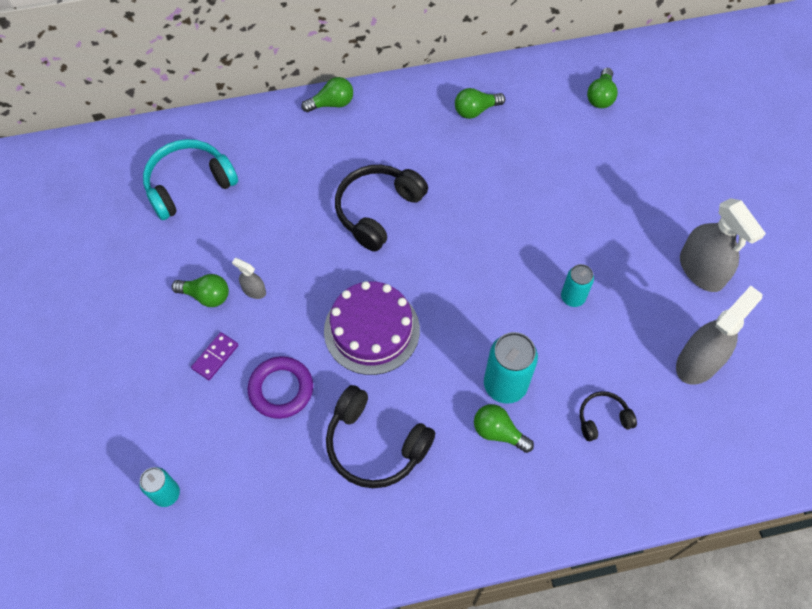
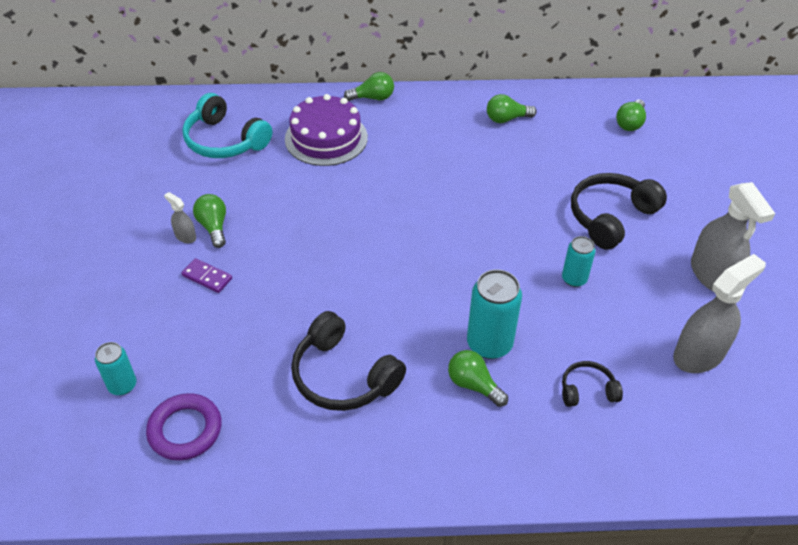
camera: 10 degrees right, 15 degrees down
(189, 185) = (225, 140): turquoise headphones -> turquoise headphones turned 120 degrees counterclockwise
(206, 296) = (214, 227): green light bulb -> green light bulb turned 135 degrees counterclockwise
(215, 357) = (207, 277): purple domino -> purple domino turned 75 degrees clockwise
(254, 290) = (260, 229): grey spray bottle -> grey spray bottle (185, 236)
(281, 389) = (262, 313): purple ring -> purple ring (185, 430)
(372, 330) = (365, 277): purple cake -> purple cake (326, 138)
(378, 210) = (395, 183): black headphones -> black headphones (611, 217)

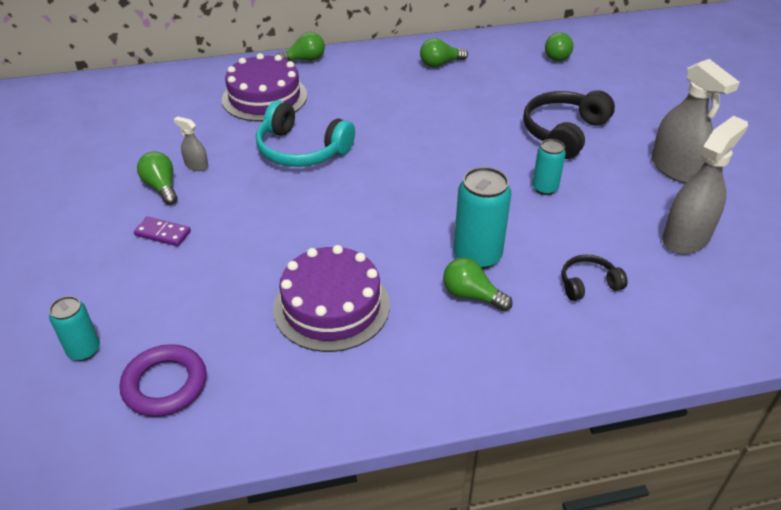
camera: 10 degrees left, 5 degrees down
(185, 236) = (132, 199): grey spray bottle -> grey spray bottle (196, 165)
(225, 140) = (159, 110): turquoise headphones -> turquoise headphones (301, 150)
(343, 376) = (331, 306): black headphones -> purple cake

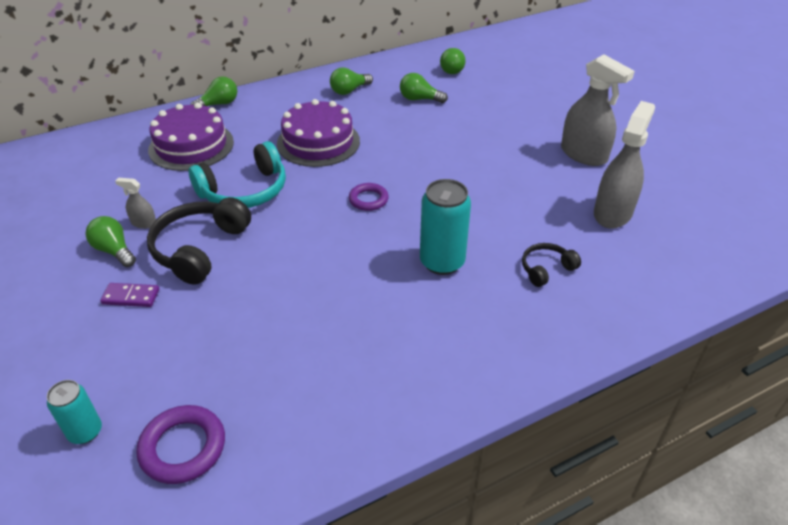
camera: 15 degrees left, 0 degrees up
(301, 150) = (244, 191): turquoise headphones -> turquoise headphones turned 45 degrees counterclockwise
(331, 306) = (323, 335): purple cake -> purple cake (318, 142)
(422, 179) = (368, 199): none -> purple ring
(471, 295) = (449, 299): green light bulb -> green light bulb (419, 99)
(545, 188) = (480, 190): turquoise can -> none
(564, 132) = (480, 137): black headphones -> black headphones (200, 249)

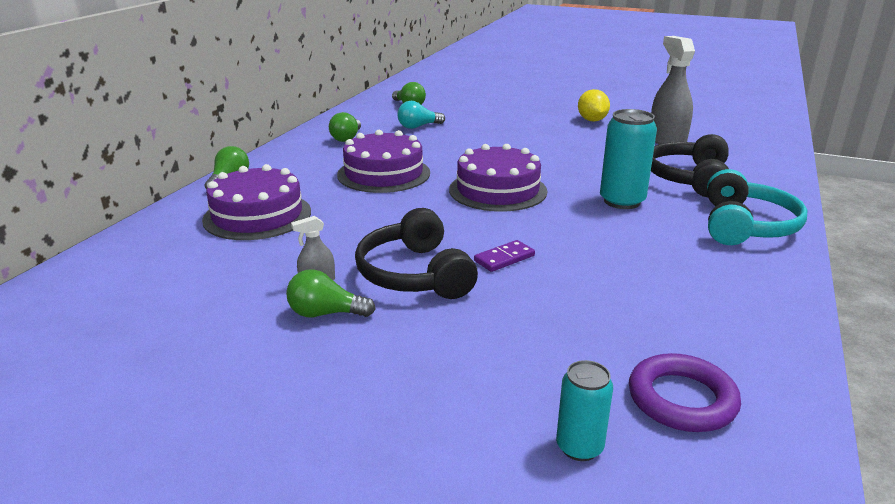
camera: 40 degrees left, 15 degrees down
(131, 297) = (415, 335): purple domino -> purple domino (504, 258)
(244, 191) = (378, 223): turquoise headphones -> turquoise headphones (745, 226)
(368, 199) = (498, 190): purple ring -> purple cake
(419, 99) = (418, 127): green light bulb -> turquoise light bulb
(546, 269) = (689, 179): black headphones -> black headphones, size x1.87
(583, 154) = (592, 120): grey spray bottle -> yellow lemon

